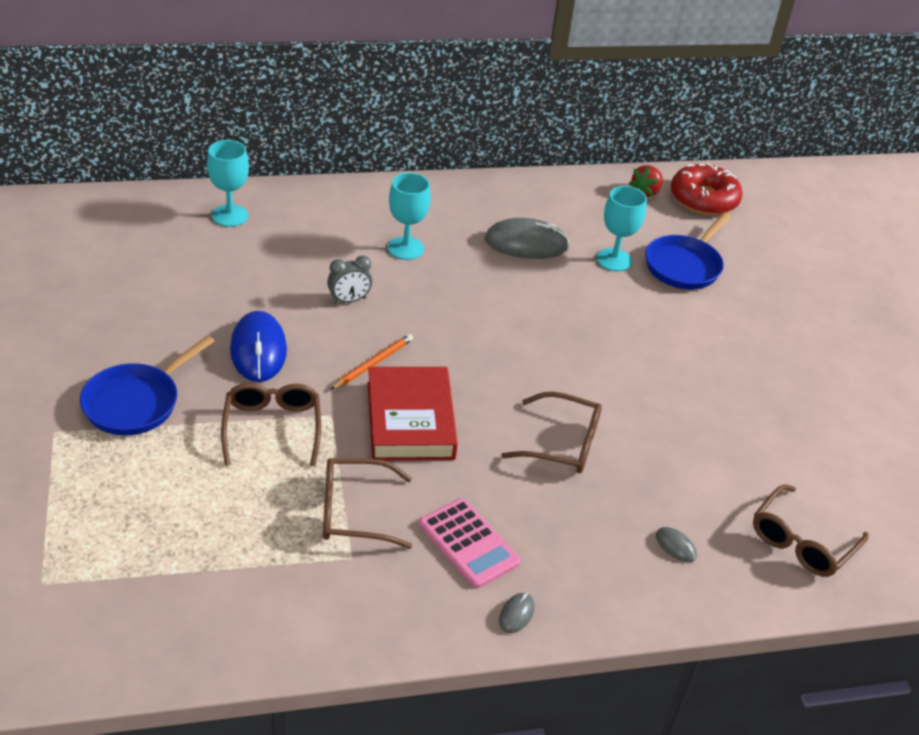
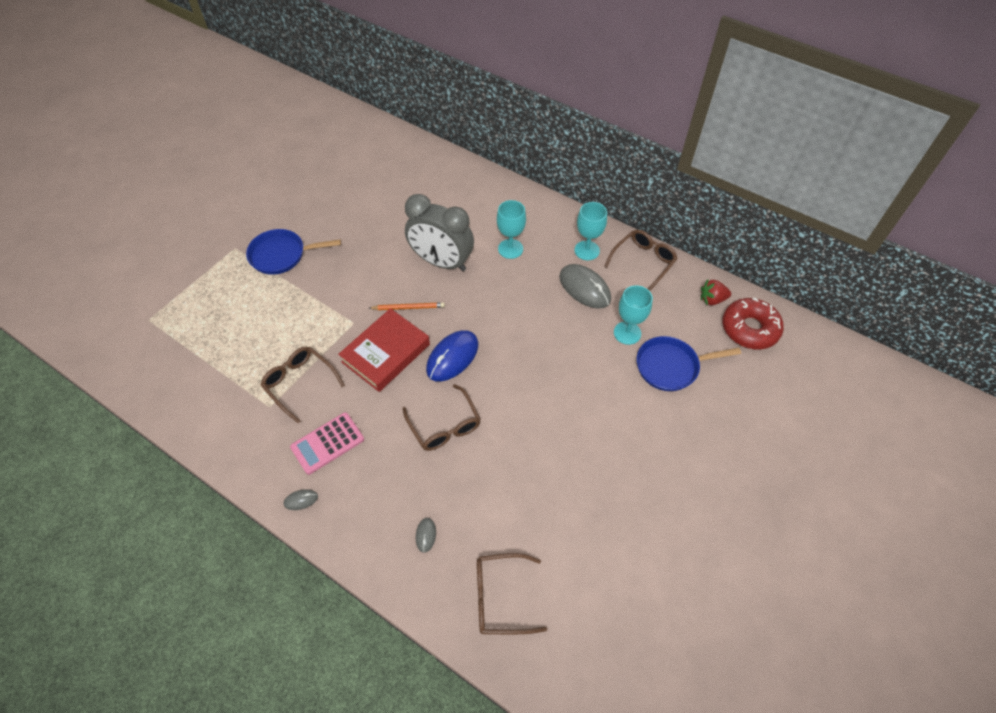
camera: 50 degrees right, 15 degrees up
(230, 215) = (443, 175): turquoise goblet -> turquoise goblet (587, 250)
(258, 350) = (365, 262): blue mouse -> blue mouse (452, 357)
(272, 427) = (320, 310): brown glasses -> brown glasses (643, 261)
(349, 300) = (442, 262): grey clock -> grey clock, size x2.28
(468, 543) = (327, 443): pink calculator -> pink calculator turned 45 degrees clockwise

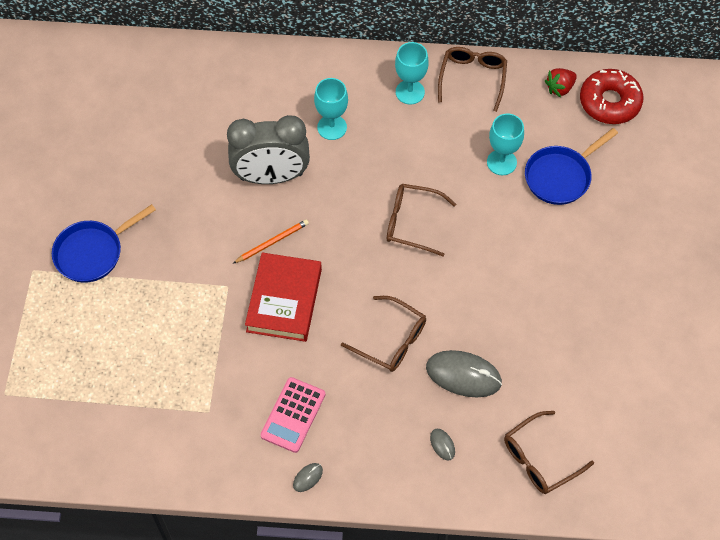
camera: 30 degrees left, 5 degrees up
(299, 383) = (220, 374): brown glasses -> brown glasses (411, 222)
(452, 357) = (352, 271): blue mouse -> none
(584, 288) = (433, 135): grey mouse -> grey mouse (463, 375)

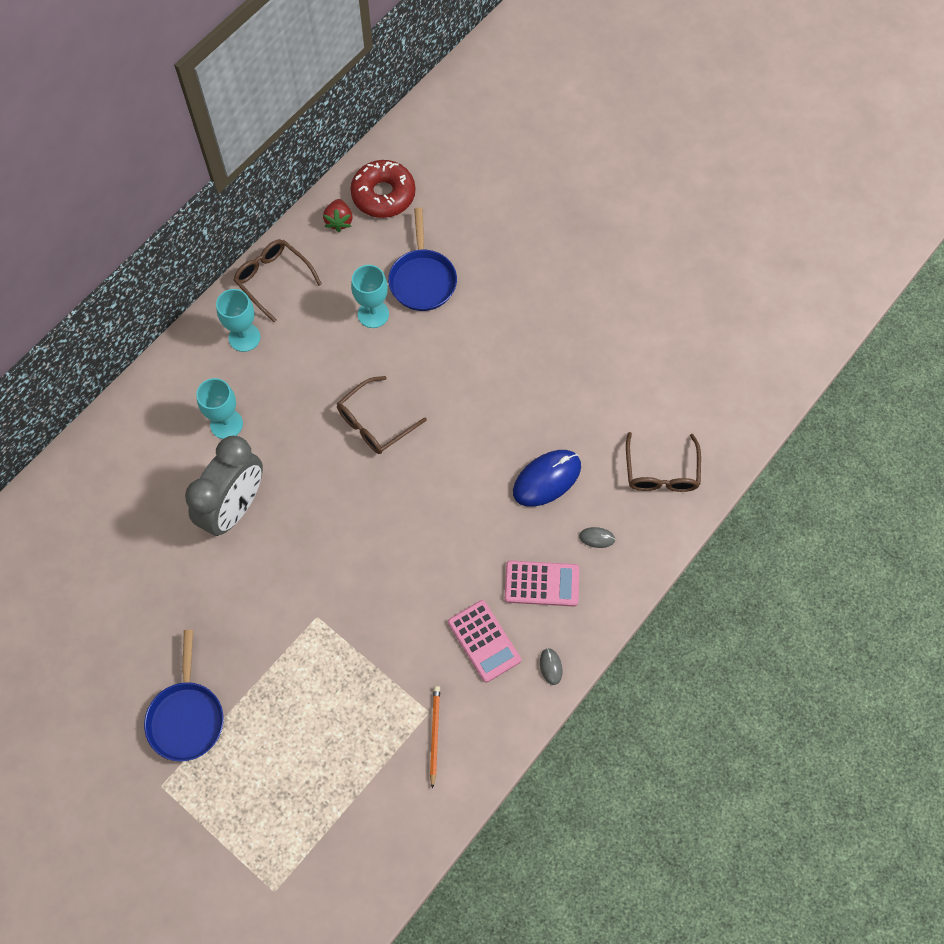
camera: 55 degrees left, 5 degrees up
(272, 242) = (302, 550): orange pencil -> orange pencil (434, 734)
(284, 300) = (368, 577): red book -> none
(371, 427) = (541, 584): none -> pink calculator
(392, 341) = (474, 514): brown glasses -> none
(463, 375) = (547, 479): grey mouse -> blue mouse

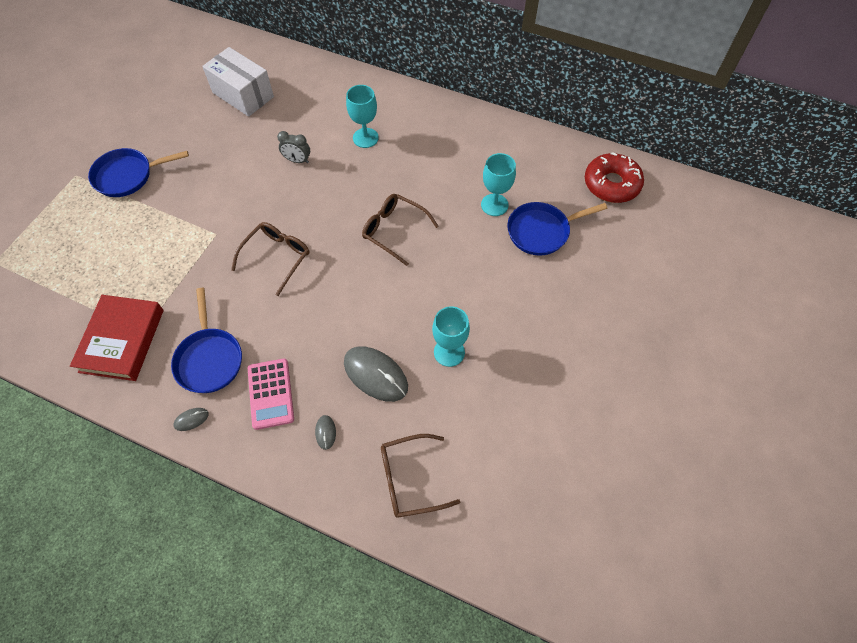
camera: 75 degrees right, 5 degrees down
(95, 557) = (243, 95): none -> white box
(234, 508) = (297, 160): grey clock -> grey clock, size x0.44
(244, 337) = (442, 129): turquoise goblet -> turquoise goblet (449, 352)
(272, 279) = (500, 133): brown glasses -> brown glasses (277, 257)
(339, 221) = (571, 161): red strawberry -> none
(434, 734) = (122, 340): orange pencil -> red book
(484, 641) = (209, 359): pink calculator -> blue pan
(547, 479) = (375, 375): blue mouse -> grey mouse

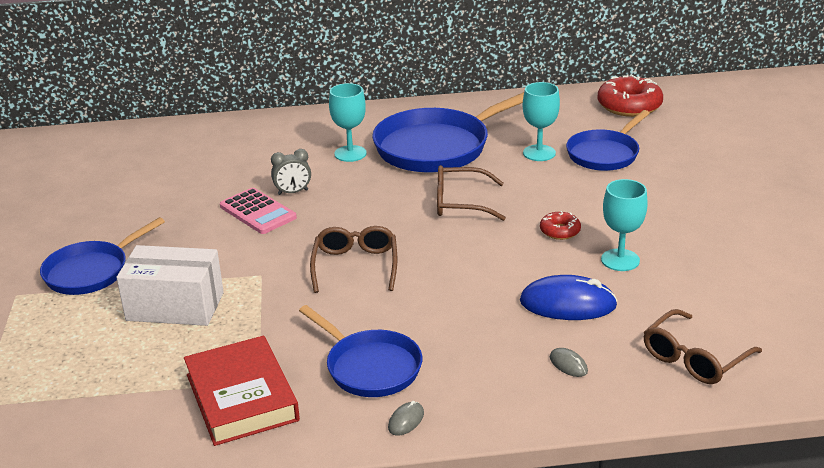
camera: 30 degrees left, 30 degrees down
(243, 95) = (169, 168): white box -> white box (175, 306)
(270, 394) = (473, 363): pink calculator -> pink calculator (257, 212)
(375, 375) = (567, 304): grey mouse -> blue mouse
(430, 161) = (438, 147): none -> blue pan
(435, 298) = (560, 231): none -> red donut

